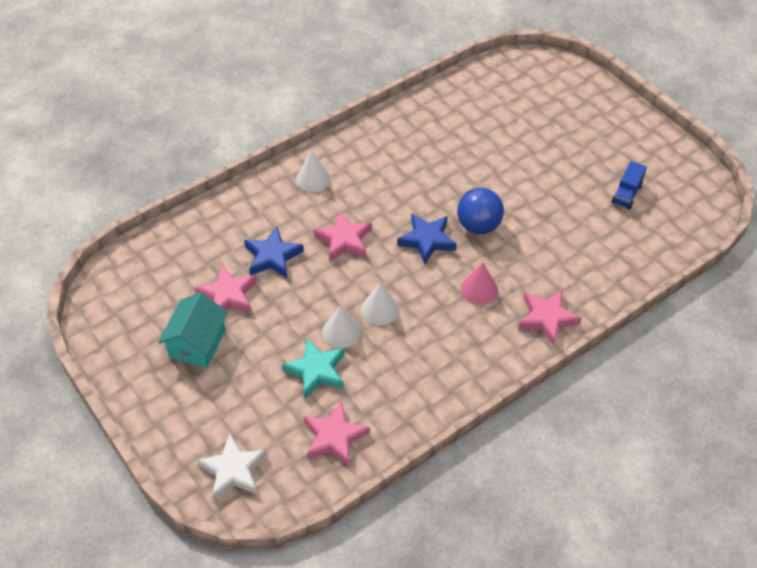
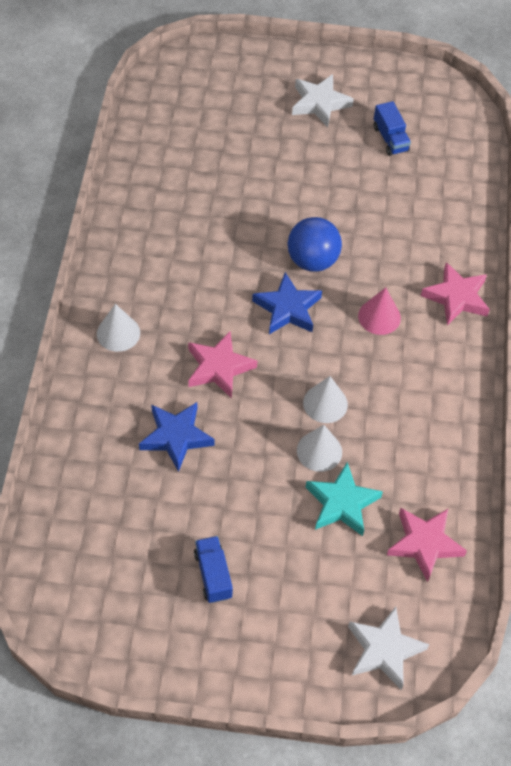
camera: 50 degrees left, 5 degrees up
(197, 343) = (213, 575): turquoise house -> blue truck
(228, 295) = (183, 508): pink star -> none
(604, 141) = (319, 103): none -> white star

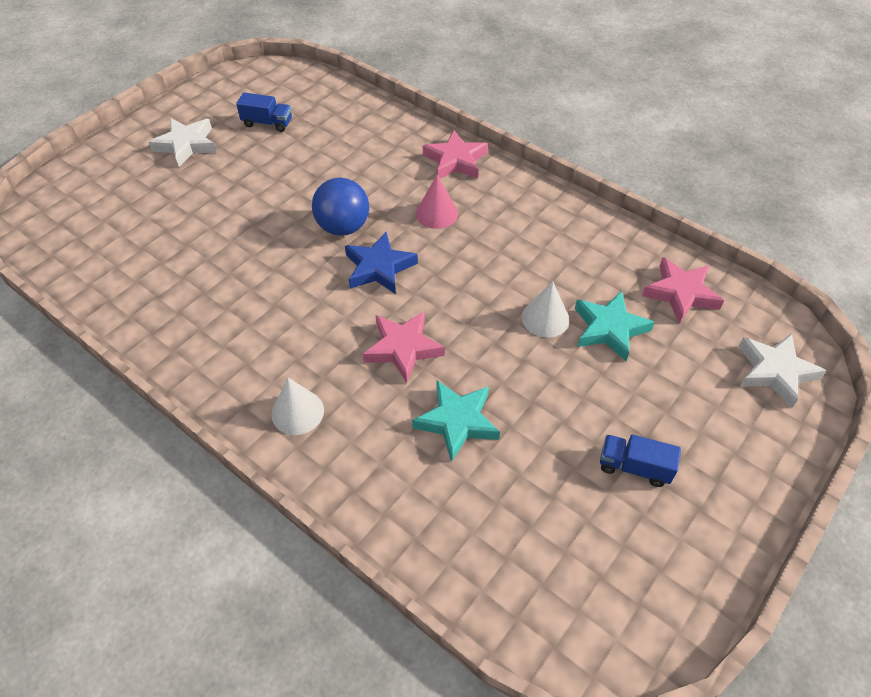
camera: 55 degrees left, 5 degrees down
(176, 437) = (457, 422): blue star -> turquoise star
(325, 403) = (498, 290): white cone -> none

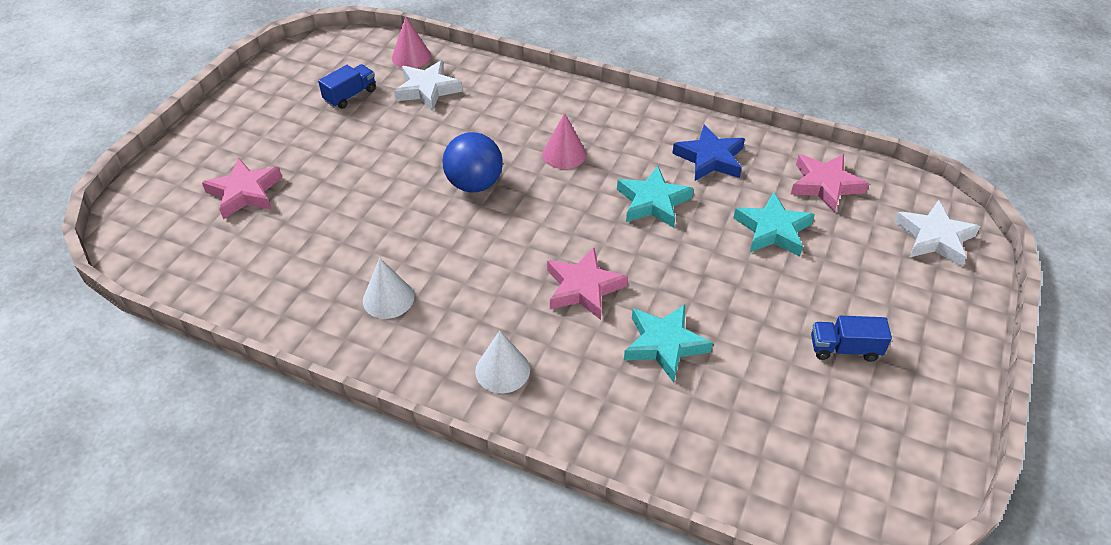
camera: 15 degrees left, 5 degrees down
(186, 145) = (270, 132): white star -> white star (427, 90)
(267, 123) = (350, 96): blue truck -> blue truck turned 45 degrees counterclockwise
(335, 95) = (411, 56): none -> pink cone
(379, 267) = (527, 216): blue star -> blue star (710, 158)
(455, 160) = (562, 100): pink star -> pink star (245, 193)
(502, 277) = (653, 202): none -> turquoise star
(545, 318) = (709, 232): white cone -> white cone (388, 298)

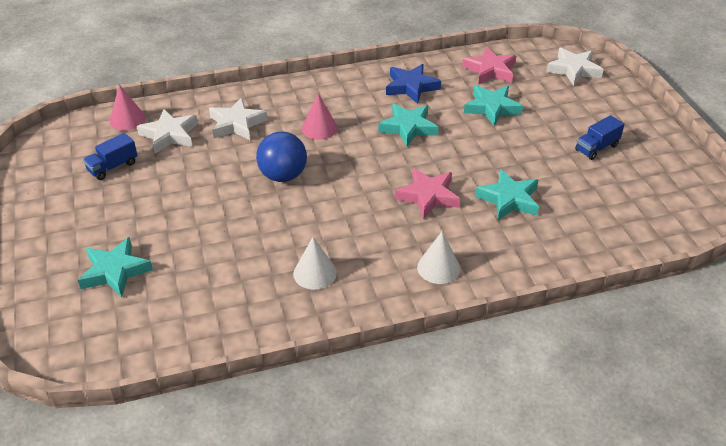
camera: 40 degrees left, 5 degrees down
(245, 193) = (115, 271): pink star -> turquoise star
(350, 96) = (113, 167): blue truck -> blue truck turned 135 degrees counterclockwise
(495, 109) = (236, 124): none -> white star

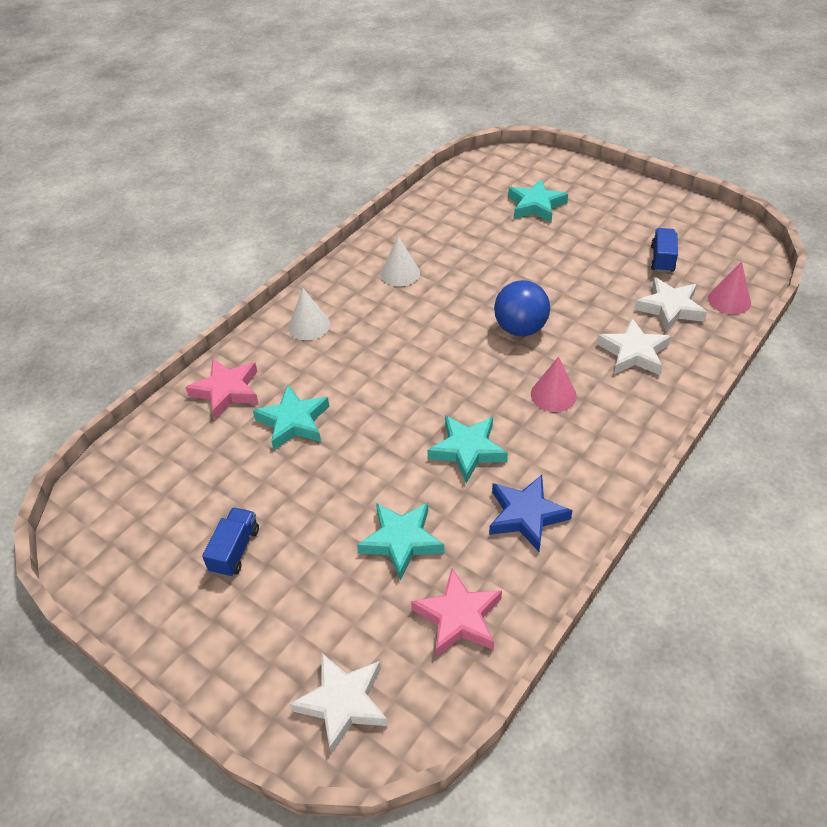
camera: 145 degrees right, 5 degrees up
(428, 196) = (373, 382): pink star -> pink star (227, 391)

